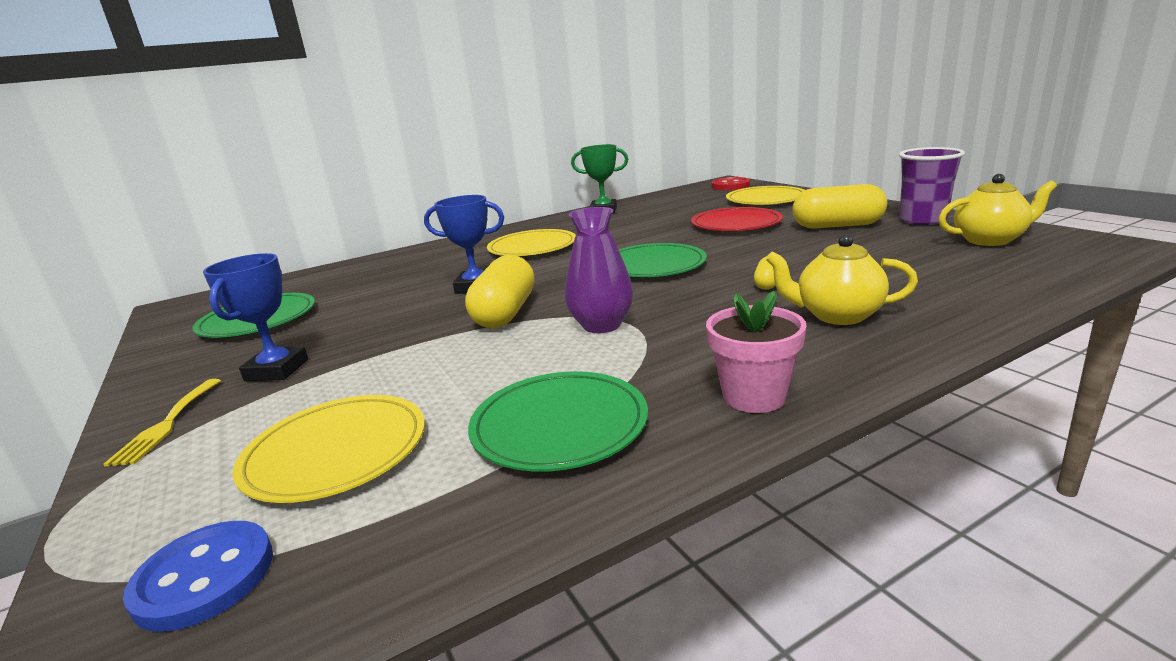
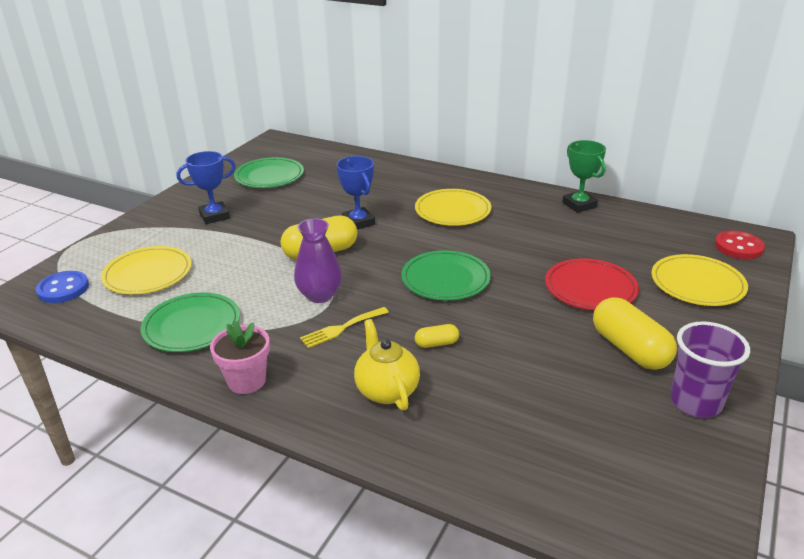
camera: 55 degrees right, 10 degrees up
(166, 424) = (155, 218): yellow fork -> yellow fork (341, 328)
(989, 240) = (649, 456): yellow teapot -> none

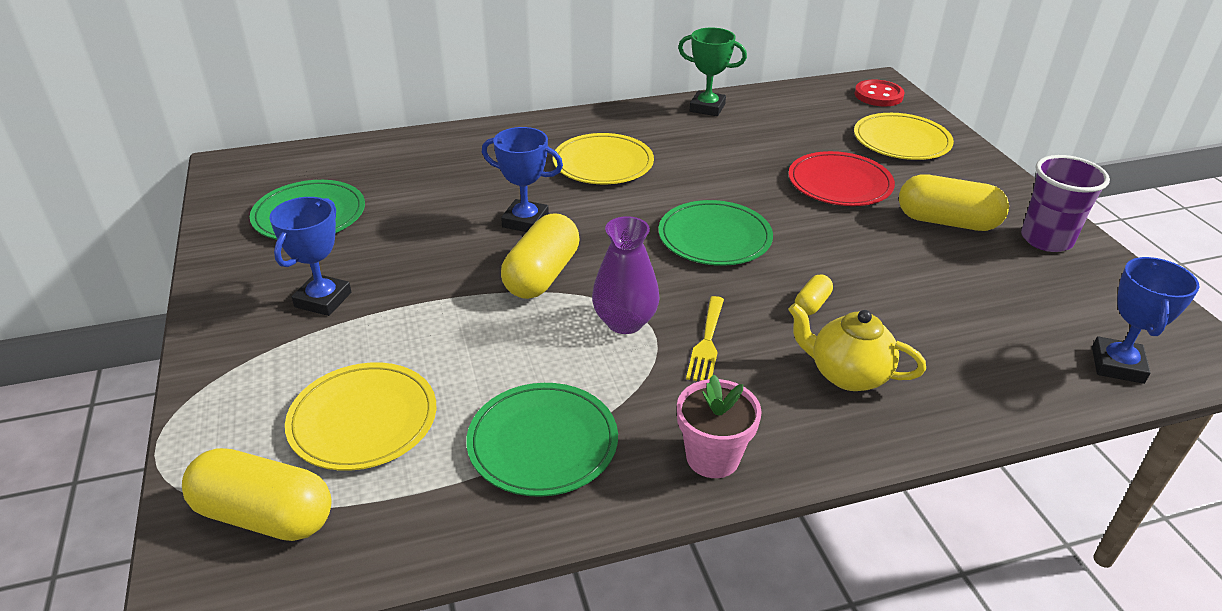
camera: 45 degrees left, 5 degrees up
(63, 289) = (264, 515): blue button -> yellow capsule
(586, 506) = (1117, 365): none -> blue trophy

